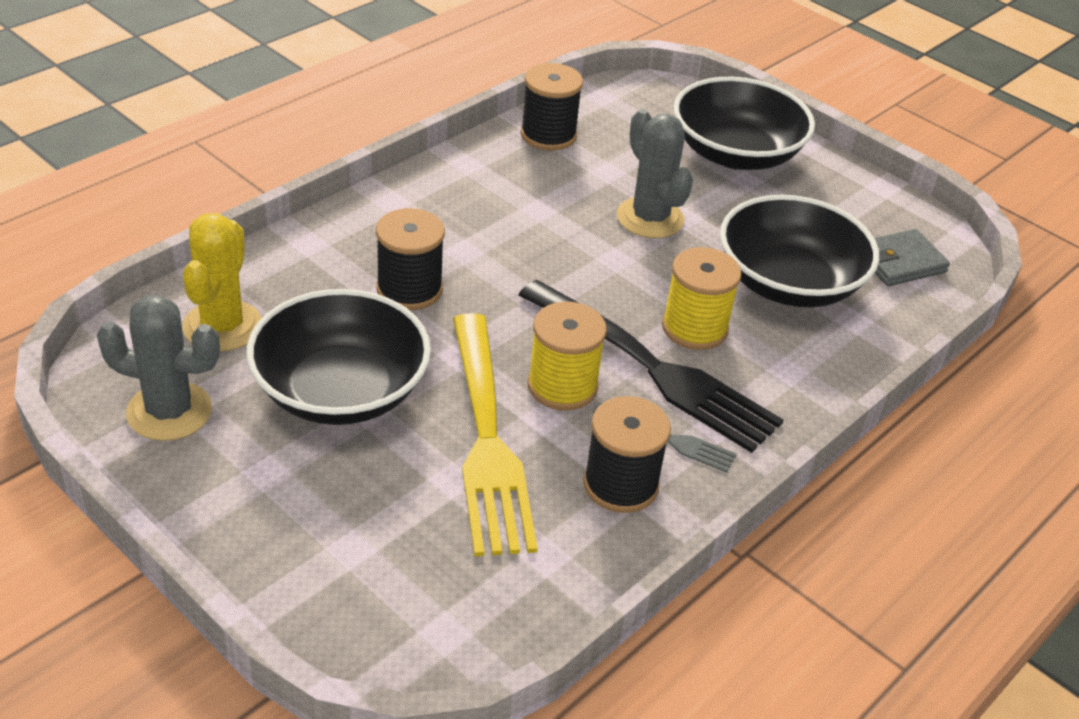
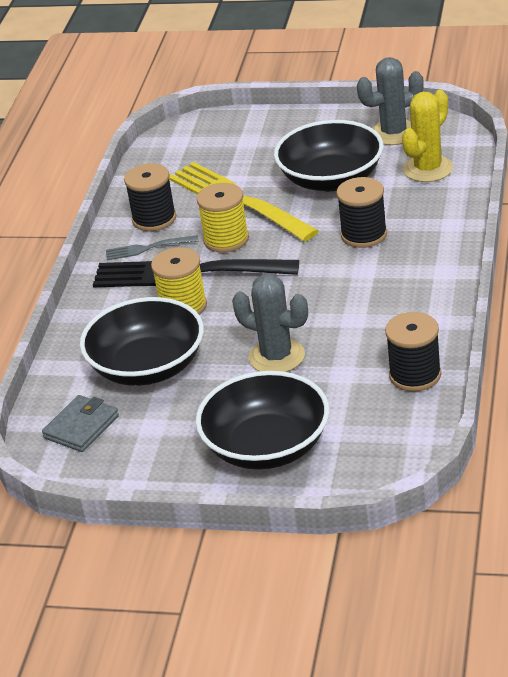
camera: 155 degrees right, 5 degrees down
(222, 326) = (428, 169): yellow cactus -> yellow cactus turned 60 degrees clockwise

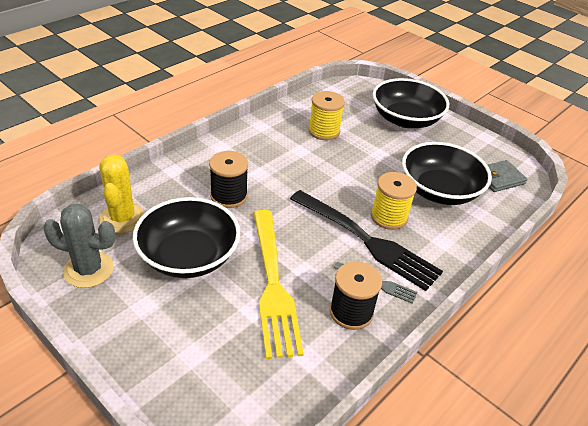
camera: 155 degrees left, 5 degrees up
(226, 239) = (316, 252): yellow spool -> yellow spool (324, 131)
(276, 357) = (361, 155): grey cactus -> none
(415, 375) = (304, 110): black spool -> none
(428, 169) = (122, 218): yellow cactus -> yellow cactus turned 75 degrees counterclockwise

